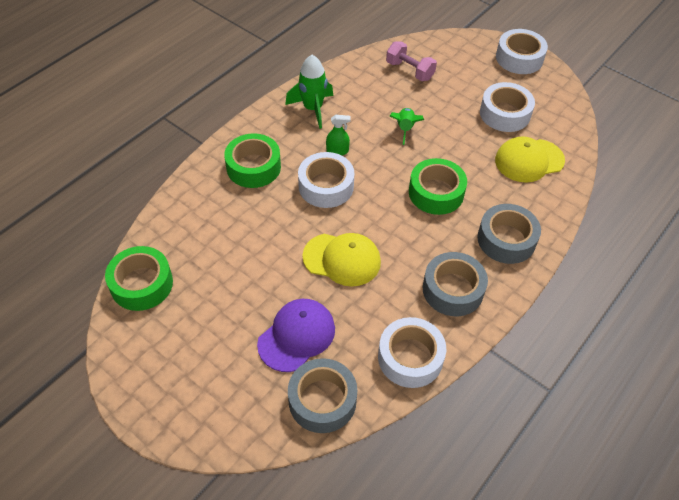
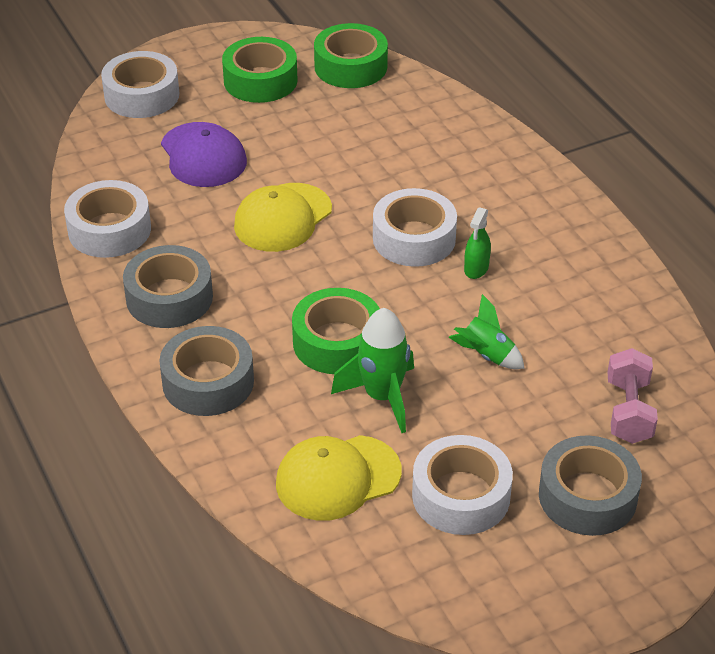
camera: 115 degrees right, 10 degrees down
(253, 167) = (487, 183): green tape -> green tape (260, 80)
(313, 109) = (581, 269): green rocket -> green rocket (382, 397)
(322, 400) = (114, 153): grey tape -> grey tape (587, 496)
(409, 71) = (628, 411): pink dumbbell -> pink dumbbell turned 60 degrees counterclockwise
(519, 58) = (604, 589): white tape -> white tape (142, 95)
(529, 160) = (337, 478): yellow cap -> yellow cap turned 120 degrees counterclockwise

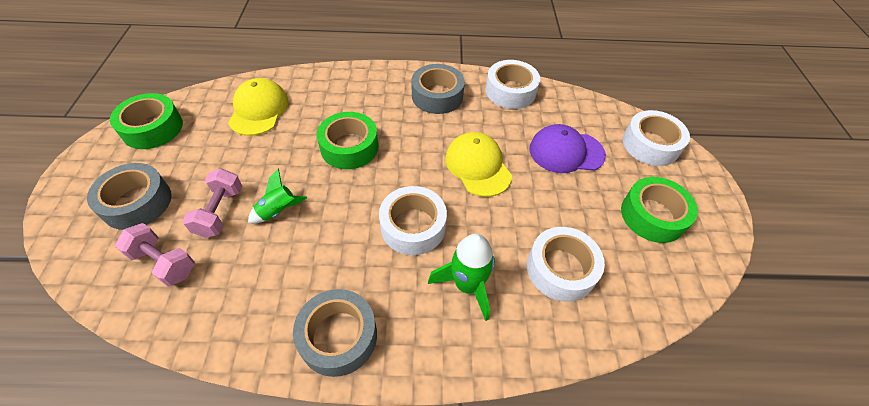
camera: 115 degrees right, 10 degrees up
(208, 382) = (363, 89): grey tape -> grey tape (338, 336)
(350, 66) = (659, 287): green tape -> green tape (152, 128)
(382, 397) = (292, 148): green rocket -> green rocket (467, 285)
(461, 496) = (199, 149): white tape -> white tape (561, 269)
(476, 268) = (357, 248): green spray bottle -> none
(531, 406) = (220, 212): none -> pink dumbbell

